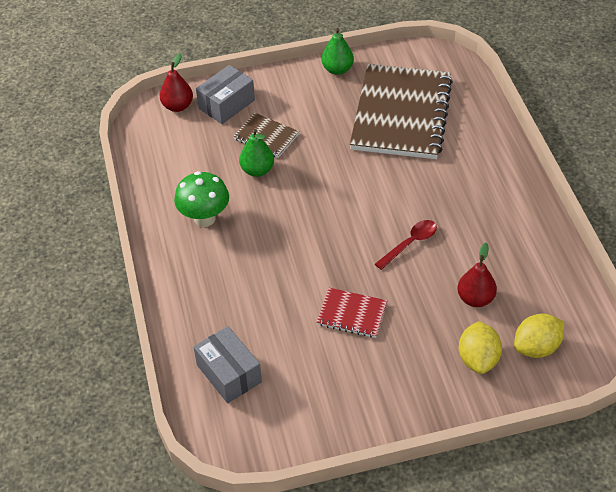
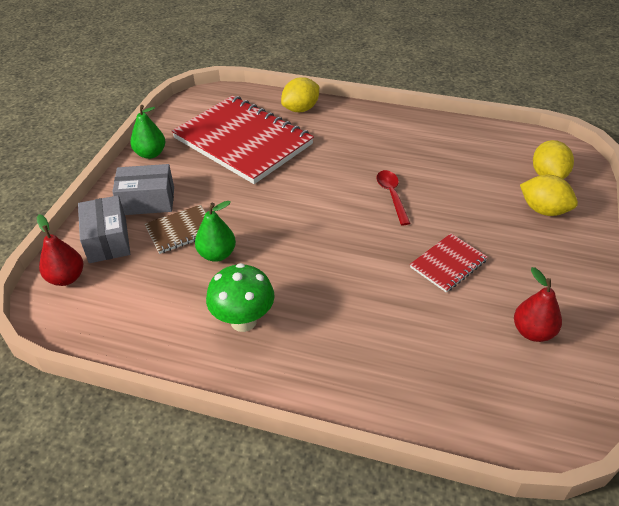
camera: 60 degrees left, 5 degrees down
(229, 373) = (470, 389): grey box -> grey box (147, 201)
(401, 114) = (243, 141): brown notebook -> red notebook
(475, 298) = (478, 185): red pear -> red pear (533, 332)
(482, 127) = (301, 109): none -> yellow lemon

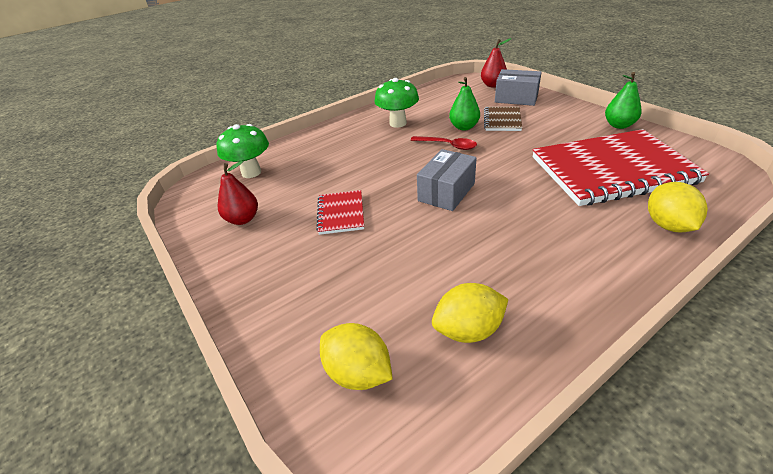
camera: 130 degrees right, 5 degrees down
(147, 201) = (549, 115): grey box -> grey box (446, 192)
(392, 195) = (450, 223): red spoon -> red spoon (448, 145)
(471, 398) = (251, 172): none -> green mushroom
(543, 210) = (319, 318): yellow lemon -> yellow lemon (468, 330)

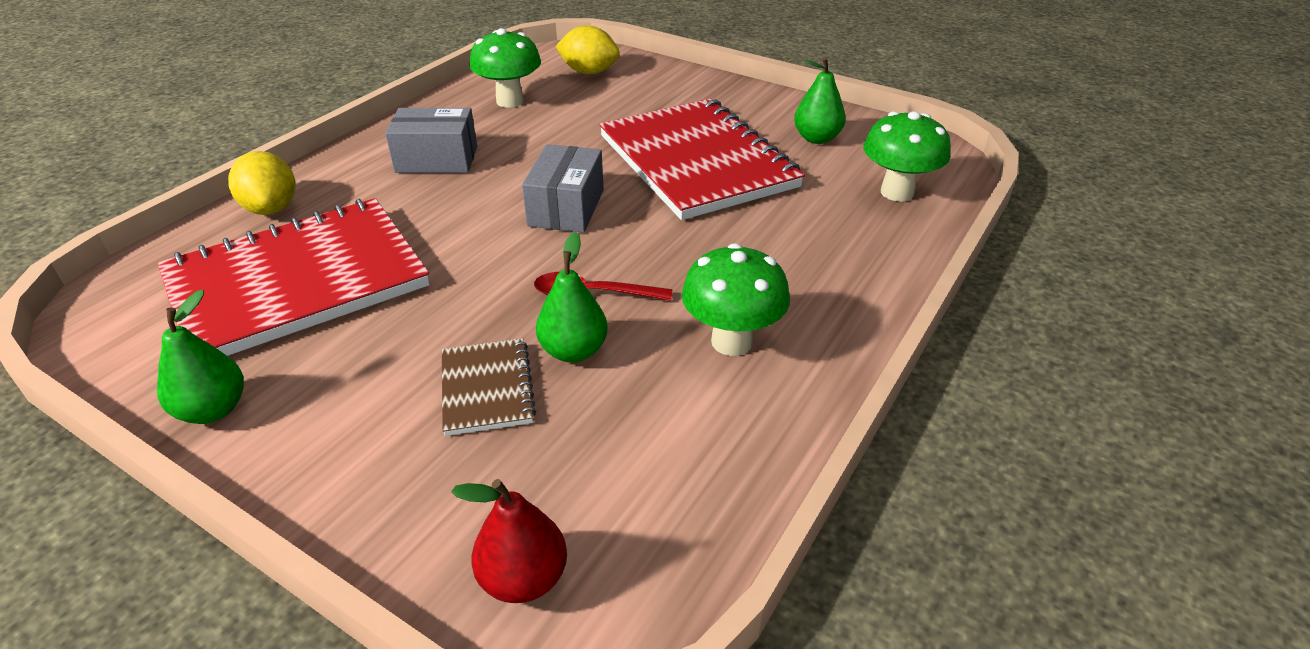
camera: 155 degrees right, 0 degrees up
(243, 219) = (816, 138): red pear -> green pear
(341, 213) = (697, 161): red notebook -> red notebook, size x2.22
(468, 330) = (510, 101): yellow lemon -> green mushroom
(516, 98) = (447, 500): grey box -> grey box (437, 159)

